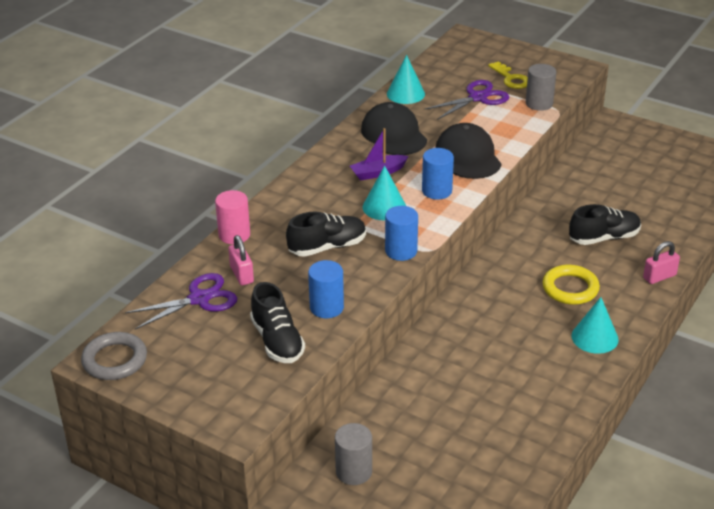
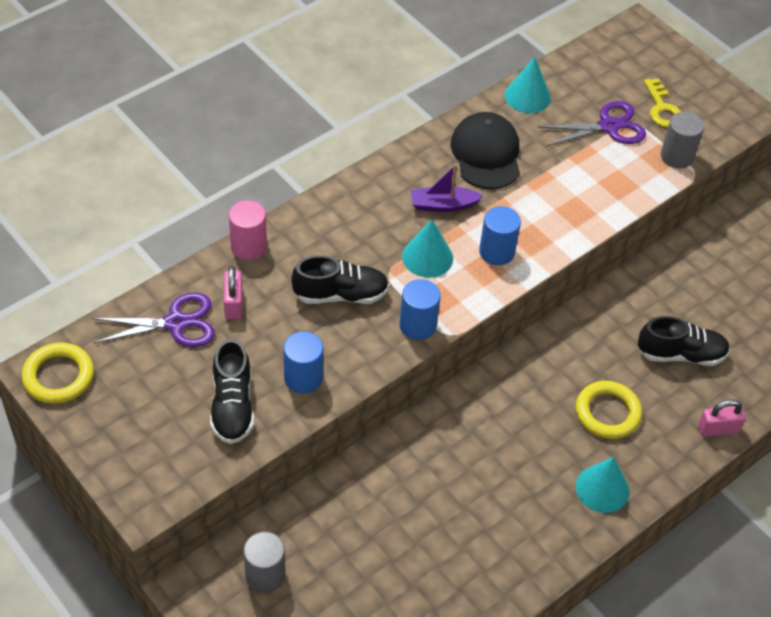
camera: 15 degrees right, 15 degrees up
(115, 360) = (58, 376): grey ring -> yellow ring
(468, 156) = (555, 211): black cap -> none

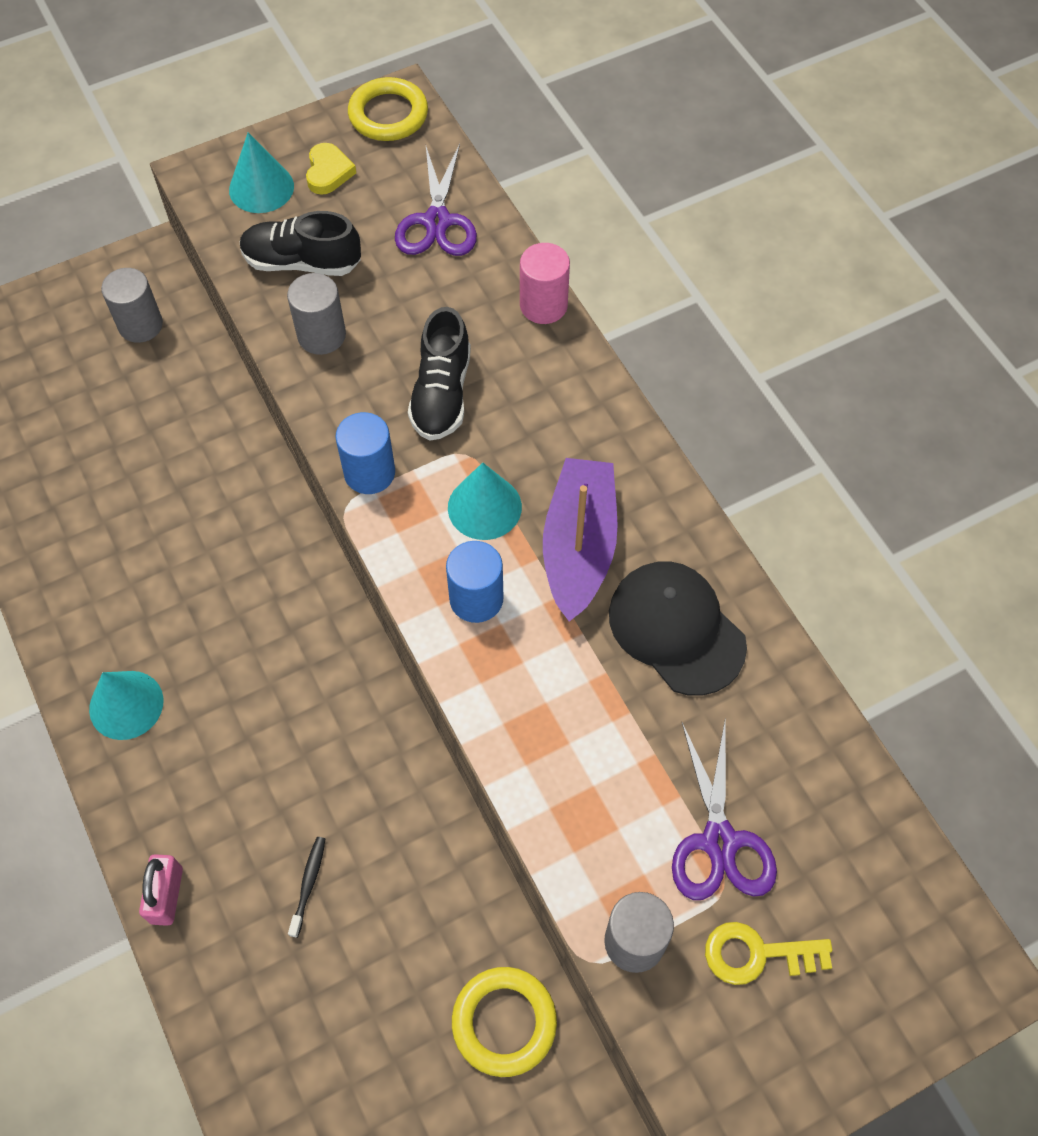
camera: 105 degrees right, 10 degrees up
(131, 407) = (328, 172): none -> yellow heart
(233, 304) = (453, 279): pink padlock -> none
(303, 378) = (321, 335): blue cylinder -> grey cylinder
(443, 205) = (579, 546): purple boat -> purple boat, size x1.65
(486, 154) = (676, 629): black cap -> black cap turned 135 degrees counterclockwise
(527, 96) = (803, 724): turquoise cone -> turquoise cone (261, 188)
(607, 413) = (238, 745): yellow ring -> yellow ring (504, 1022)
(680, 354) = (308, 884): black shoe -> black toothbrush

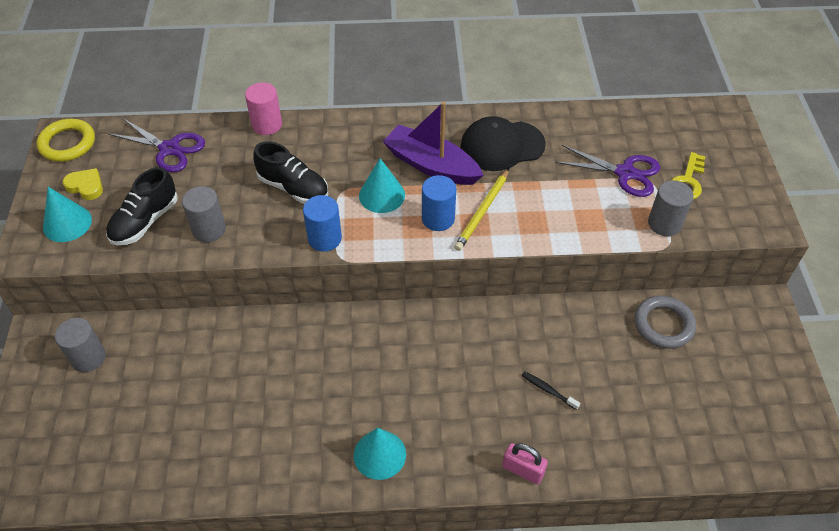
camera: 65 degrees left, 10 degrees down
(504, 1022) = (663, 324): yellow ring -> grey ring
(521, 654) = (482, 211): none -> yellow pencil

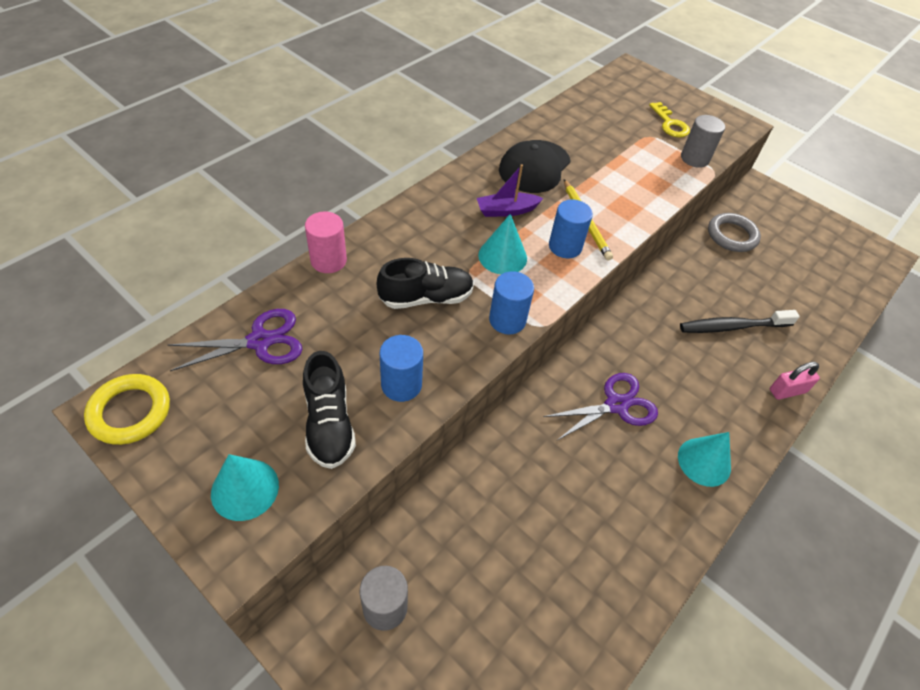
camera: 50 degrees left, 0 degrees up
(86, 186) = (214, 438): yellow heart -> none
(209, 229) = (401, 385): grey cylinder -> blue cylinder
(431, 165) = (506, 210): purple boat -> purple boat, size x0.61
(548, 390) = (732, 326): black toothbrush -> black toothbrush, size x2.02
(625, 173) = (631, 139): purple scissors -> purple scissors (616, 405)

